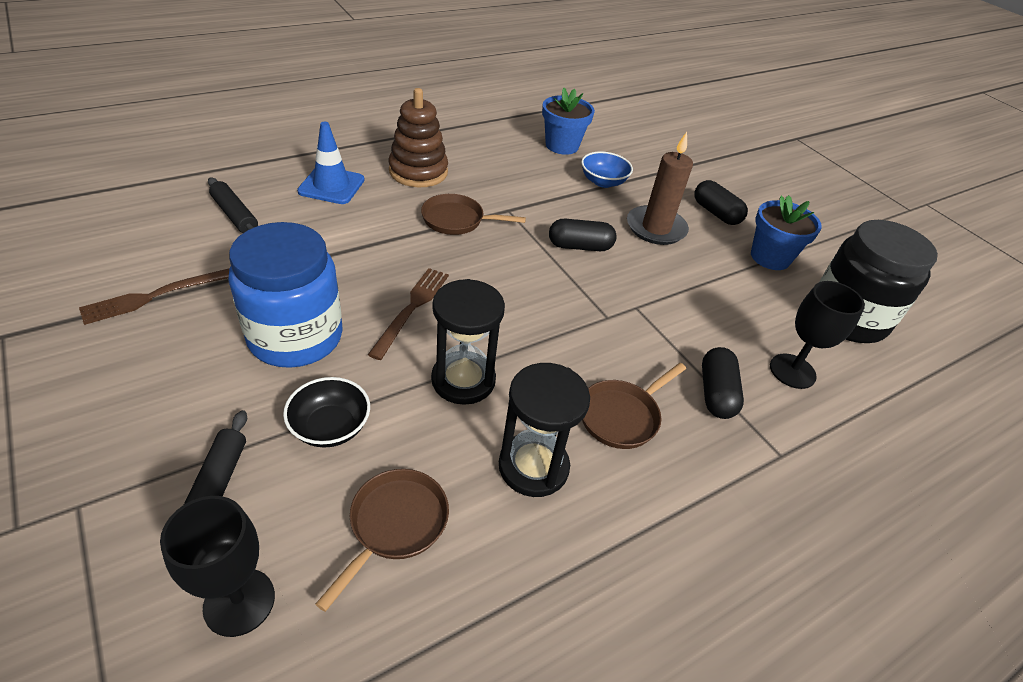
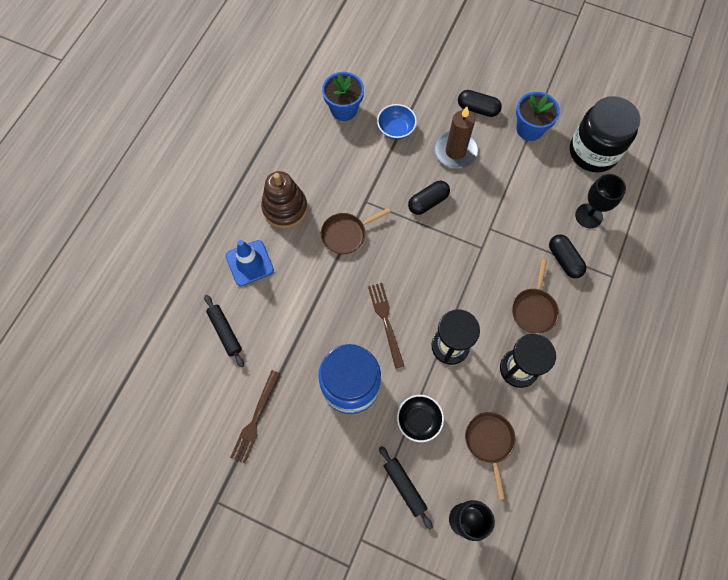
camera: 30 degrees left, 25 degrees up
(235, 215) = (225, 332): black rolling pin -> black rolling pin turned 45 degrees clockwise

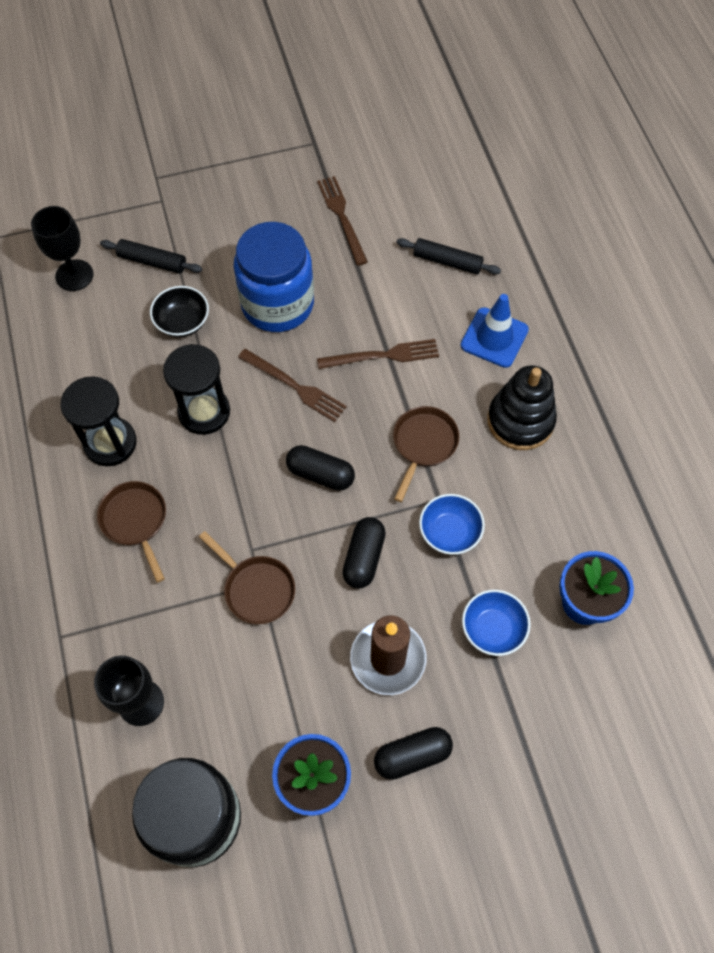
camera: 140 degrees right, 5 degrees down
(285, 208) = (520, 421): brown stacking toy -> black stacking toy
(320, 301) = (383, 356): none -> brown fork
(375, 183) = (449, 532): none -> blue bowl
(489, 442) = (94, 352): brown pan -> brown pan (256, 589)
(564, 260) = (136, 612): black capsule -> black capsule (320, 474)

